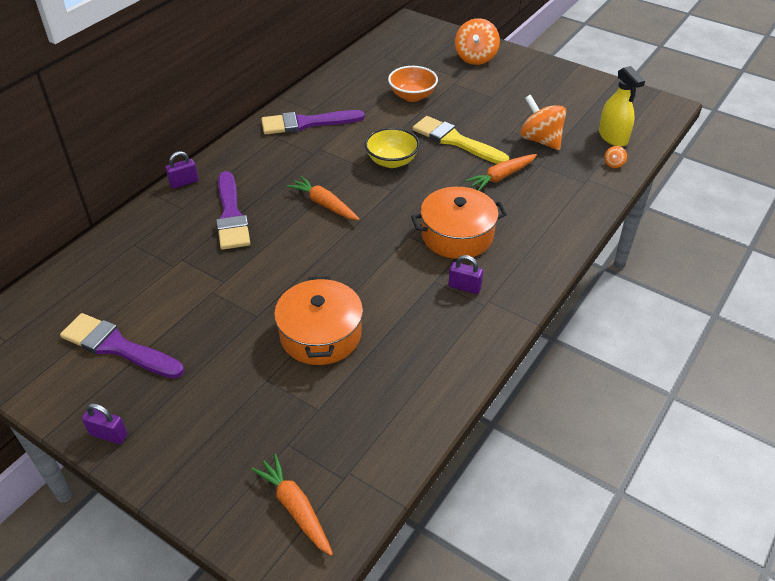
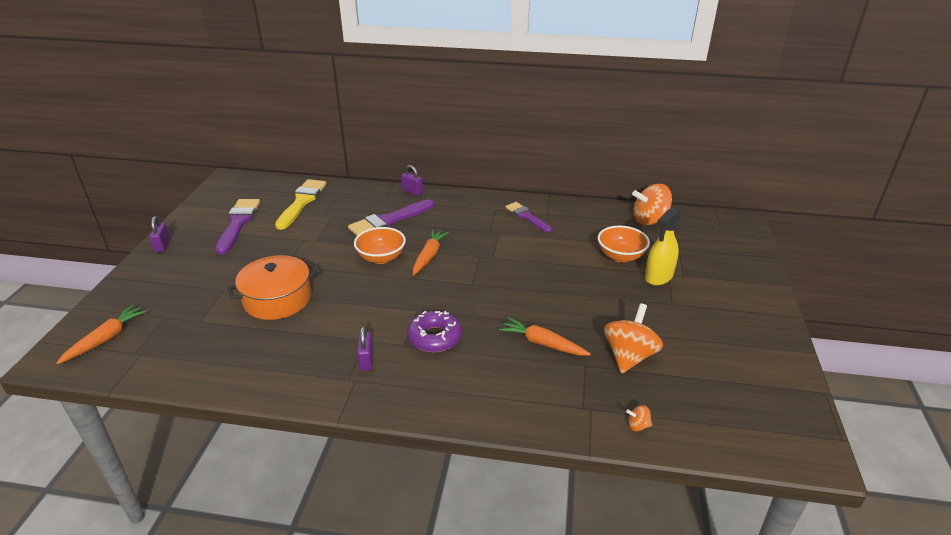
camera: 65 degrees right, 10 degrees down
(301, 238) = (381, 258): none -> orange bowl
(306, 123) = (527, 216): purple brush -> purple brush, size x0.65
(392, 161) = (512, 272): yellow bowl -> none
(455, 141) = (575, 300): yellow brush -> yellow brush (302, 202)
(457, 235) = (434, 337): orange pot -> purple donut
(475, 58) = (729, 275): orange spinning top -> orange spinning top (649, 220)
(613, 137) = (691, 414): yellow spray bottle -> yellow spray bottle (658, 276)

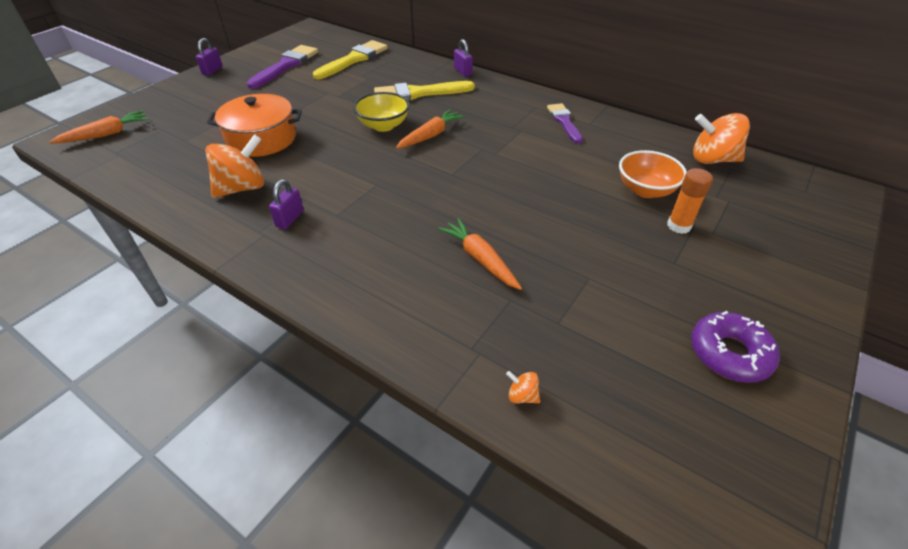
camera: 25 degrees right, 10 degrees up
(381, 258) = (383, 125): orange bowl -> yellow bowl
(389, 221) = (418, 93): purple brush -> yellow brush
(434, 337) = (372, 217): purple donut -> purple donut (729, 353)
(629, 356) = (573, 307): orange spinning top -> orange spinning top (242, 188)
(658, 276) = (678, 226): yellow spray bottle -> orange glue stick

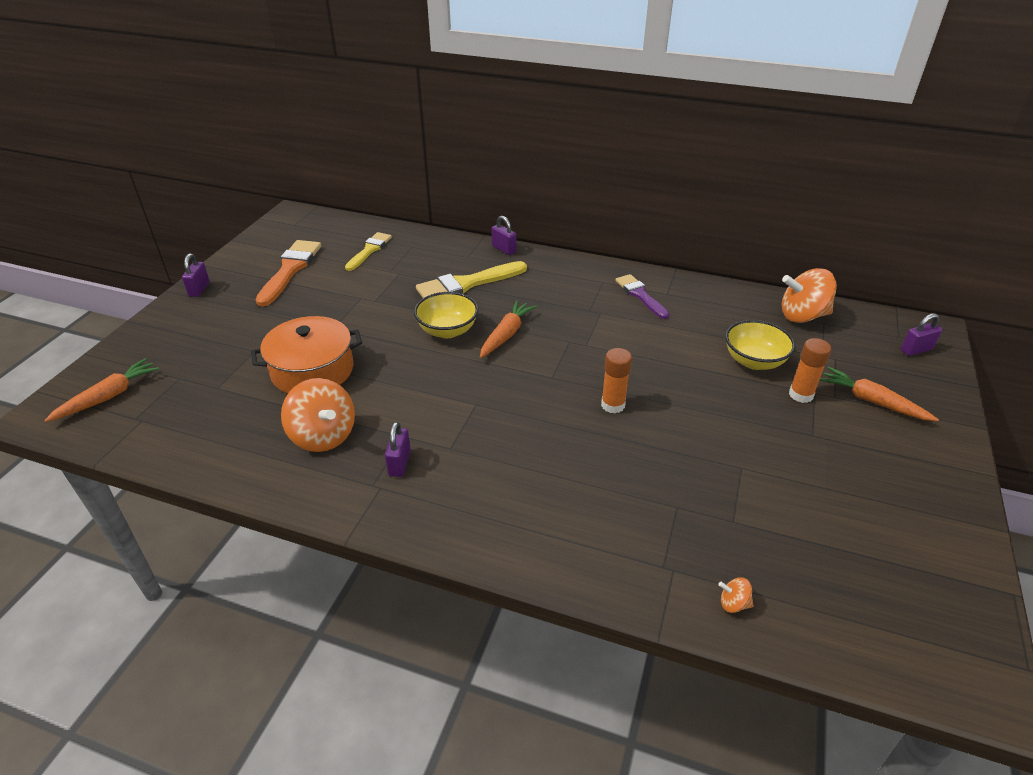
camera: 15 degrees left, 5 degrees down
(242, 188) = (323, 436): orange spinning top -> orange spinning top turned 105 degrees clockwise
(286, 66) = (290, 270): purple brush -> orange brush
(354, 59) = (369, 250): yellow brush -> yellow brush, size x0.65
(480, 259) = (626, 469): orange carrot -> orange carrot (872, 401)
(494, 205) = (613, 405): none -> orange glue stick
(645, 190) = (754, 361): orange bowl -> yellow bowl
(729, 353) = (897, 517): purple donut -> none
(819, 206) = (916, 350): none -> purple padlock

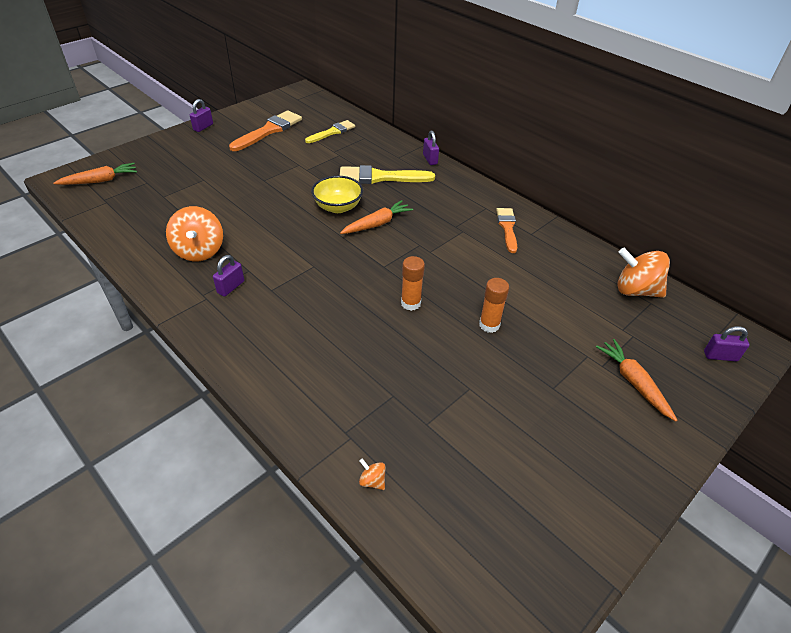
camera: 25 degrees right, 5 degrees up
(312, 370) = (228, 205): orange pot -> none
(640, 295) = (507, 228): purple brush -> orange brush
(754, 361) = (556, 311): yellow bowl -> none
(801, 395) = (573, 353): orange glue stick -> orange glue stick (489, 325)

